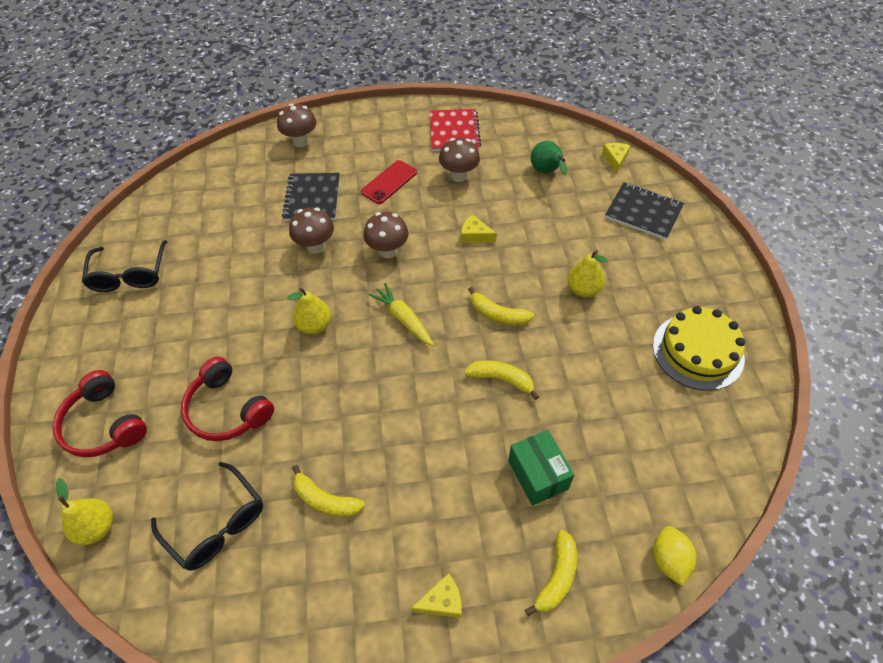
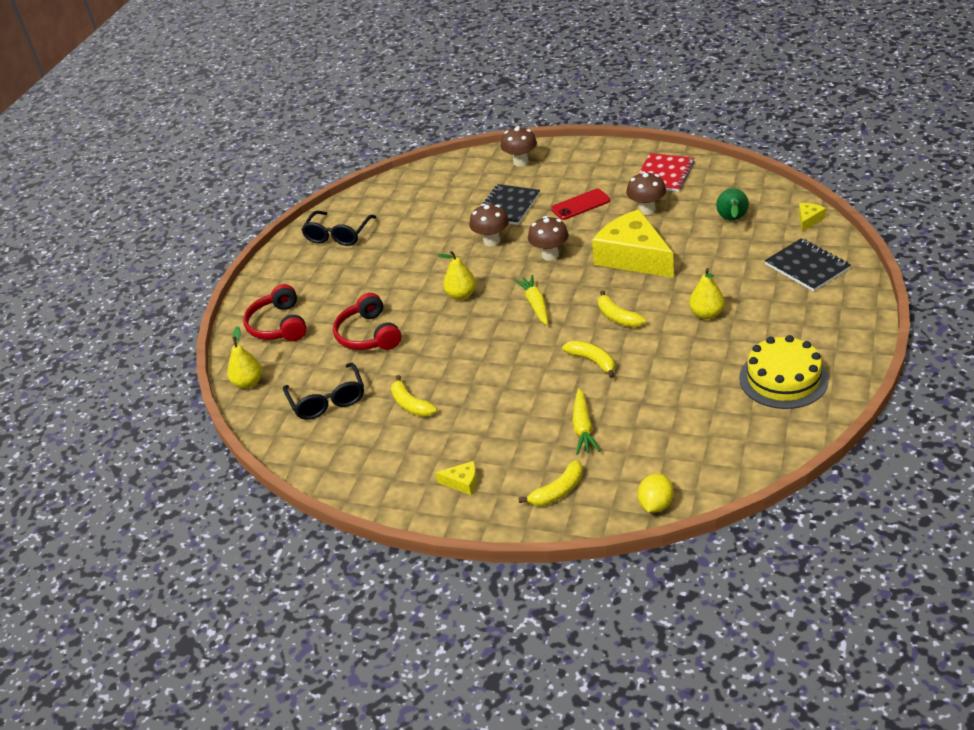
camera: 30 degrees right, 15 degrees down
(475, 235) = (633, 257): yellow cheese -> yellow cheese, size x2.48
(537, 475) = (583, 428): green box -> yellow carrot

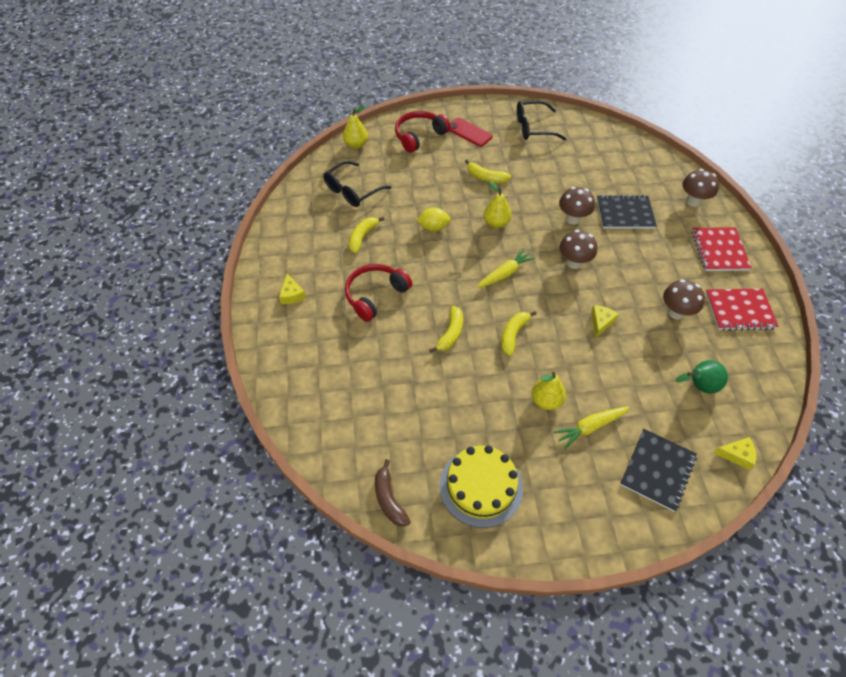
camera: 60 degrees right, 15 degrees up
(368, 335) = (428, 186): red headphones -> red headphones (375, 295)
(558, 491) = (297, 355): yellow banana -> yellow banana (486, 177)
(580, 205) = (655, 262): red phone -> red phone (469, 132)
(583, 428) = (370, 351): yellow carrot -> yellow carrot (590, 427)
(590, 165) = (719, 250): none -> red notebook
(633, 257) = (601, 322): yellow cheese -> yellow cheese, size x0.40
(656, 504) = (298, 426): yellow lemon -> yellow lemon (433, 227)
(774, 447) = (389, 499): none -> brown banana

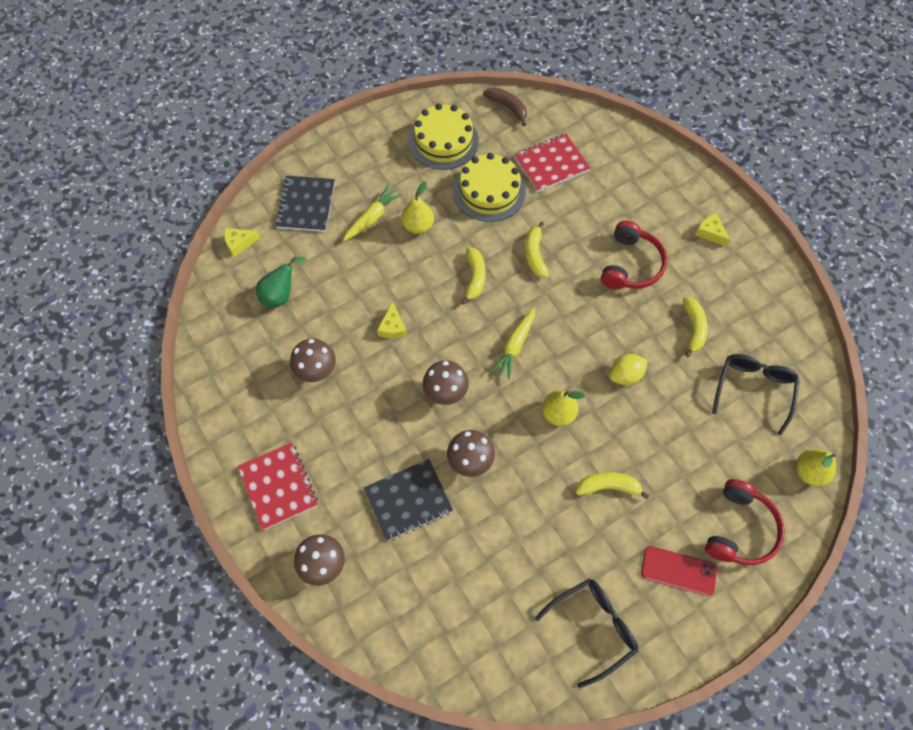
camera: 155 degrees right, 10 degrees up
(460, 408) = (489, 191): none -> yellow cake
(739, 310) = (247, 403): red notebook -> red notebook (551, 164)

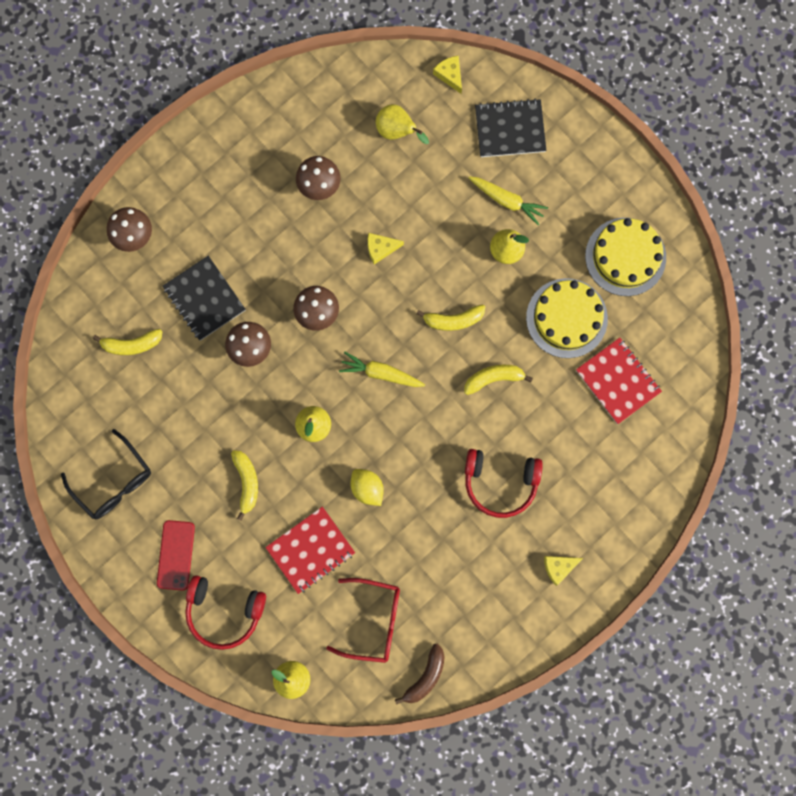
camera: 80 degrees right, 15 degrees up
(278, 486) = (199, 180): red notebook -> red notebook (310, 550)
(281, 295) = (397, 131): green pear -> yellow pear
(507, 107) = (689, 320): brown banana -> brown banana (425, 676)
(693, 328) = (434, 555): yellow banana -> yellow banana (132, 344)
(710, 233) = (559, 567): yellow cheese -> yellow cheese turned 150 degrees counterclockwise
(753, 389) = (373, 621): black glasses -> red glasses

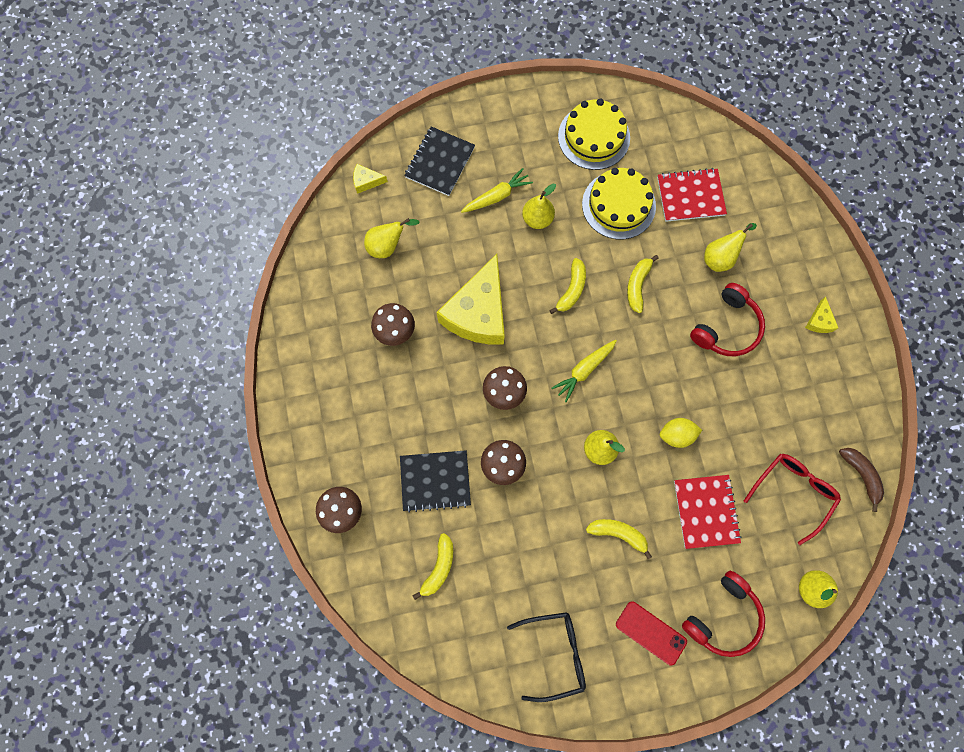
camera: 60 degrees left, 5 degrees down
(380, 248) = (478, 312): yellow cheese -> yellow cheese, size x2.48
(569, 441) = (720, 258): none -> yellow pear

